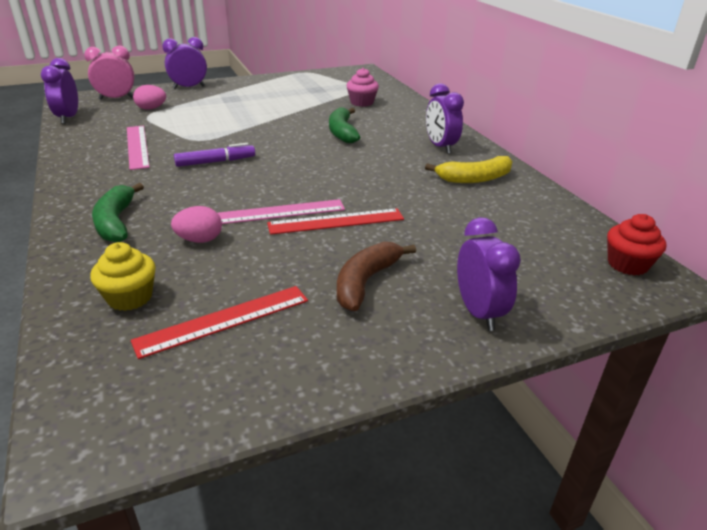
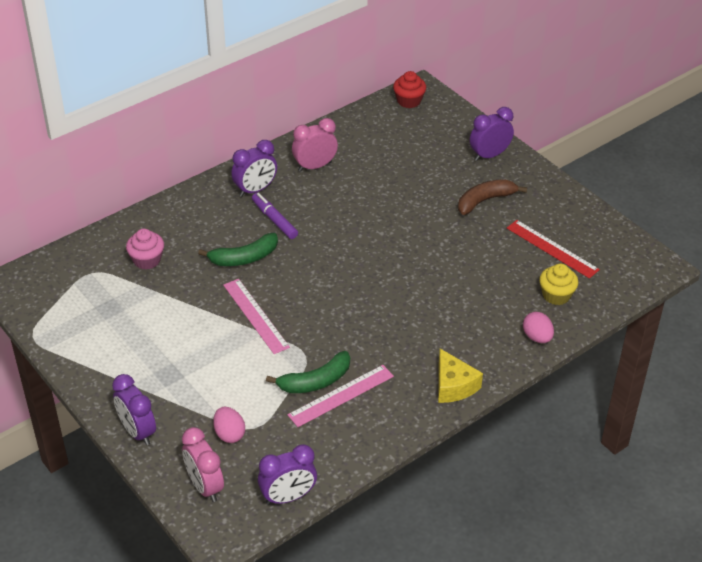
camera: 105 degrees left, 10 degrees up
(80, 195) = (453, 386): none -> yellow cheese
(116, 222) = (480, 342): green banana -> green banana (315, 381)
(199, 240) = (479, 288): pink egg -> pink egg (537, 337)
(215, 162) = (351, 325): purple marker -> purple marker (274, 220)
(278, 212) = (421, 260): pink ruler -> pink ruler (255, 316)
(336, 221) = (420, 227): red ruler -> none
(366, 282) = (485, 201): brown banana -> brown banana turned 135 degrees clockwise
(474, 178) = (315, 166): yellow banana -> pink clock

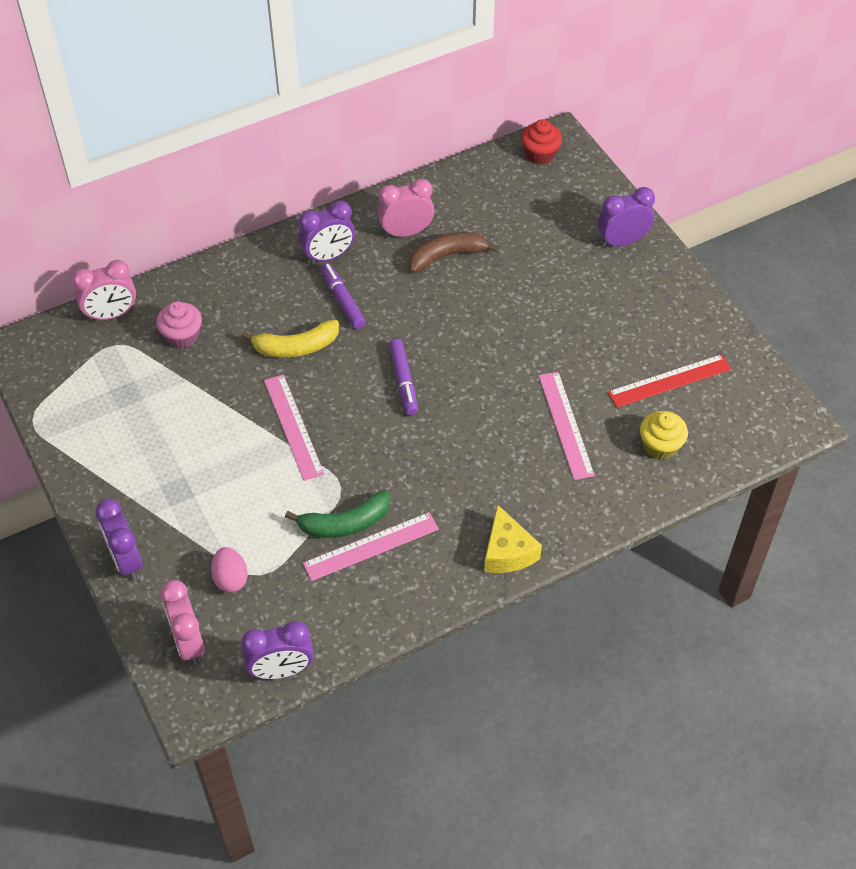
camera: 10 degrees right, 10 degrees up
(83, 251) = (111, 315): none -> pink clock
(244, 258) = (296, 347): green banana -> yellow banana
(339, 273) = (403, 381): none -> purple marker
(477, 289) = (565, 424): none -> pink ruler
(485, 201) = (602, 304): brown banana -> brown banana (446, 256)
(537, 337) = (623, 500): pink egg -> none
(552, 249) = (670, 381): red ruler -> red ruler turned 75 degrees counterclockwise

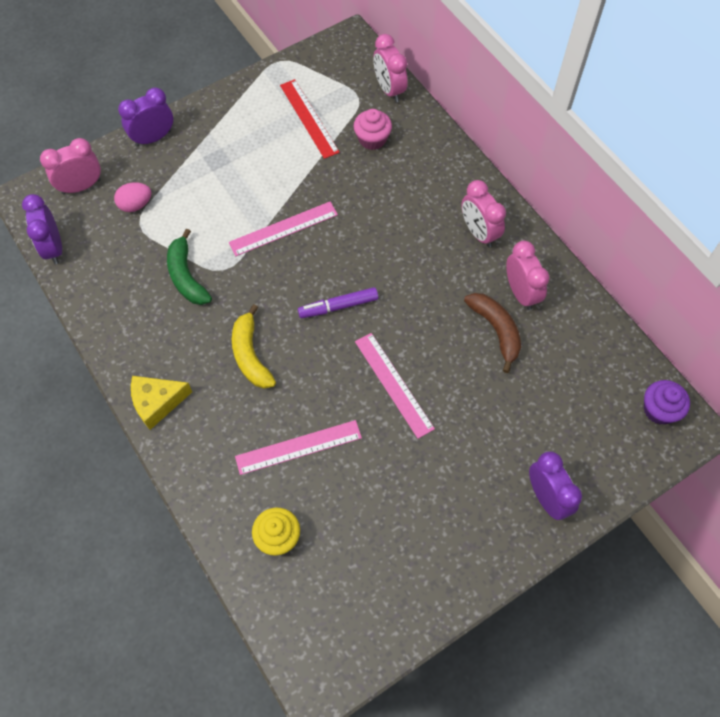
camera: 85 degrees right, 10 degrees up
(296, 347) = (369, 220): yellow banana -> yellow banana (250, 355)
(328, 256) = (478, 233): purple clock -> pink clock
(342, 300) = (427, 249): purple marker -> none
(371, 546) = (164, 297): pink ruler -> pink ruler (393, 384)
(540, 154) = (659, 410): red cupcake -> purple cupcake
(670, 381) = (360, 547): red ruler -> red ruler (309, 118)

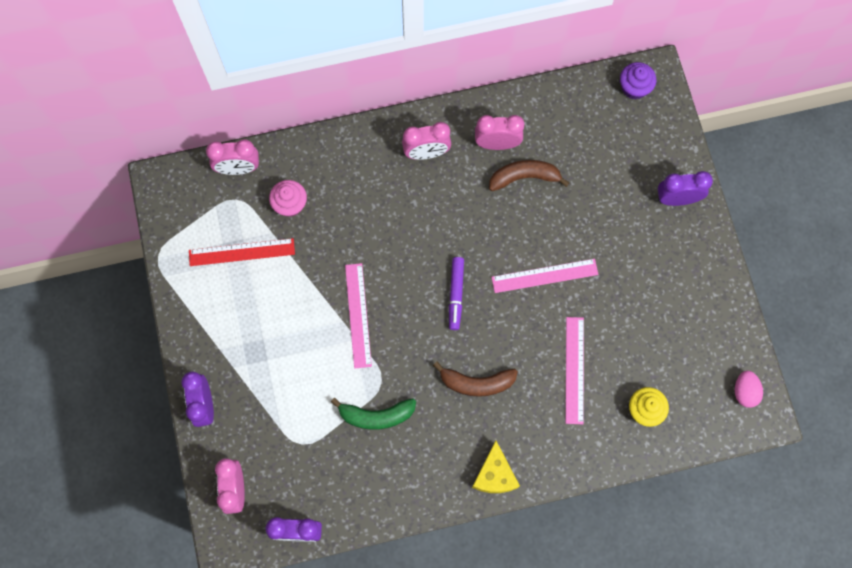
camera: 70 degrees left, 10 degrees up
(136, 205) = (278, 442): pink egg -> pink egg (744, 391)
(250, 355) = (476, 383): yellow banana -> brown banana

